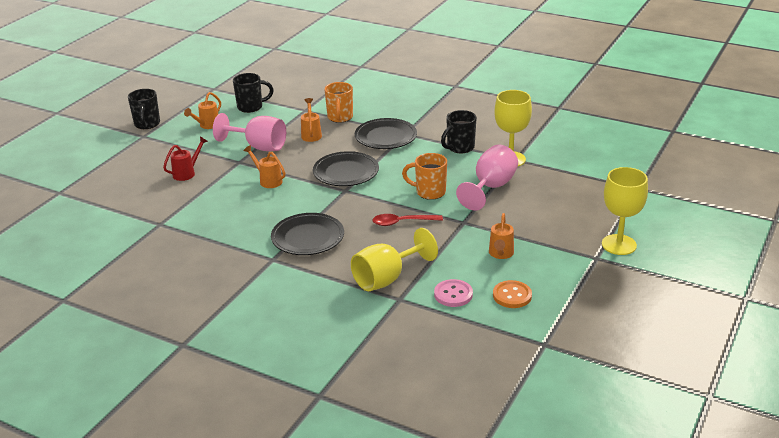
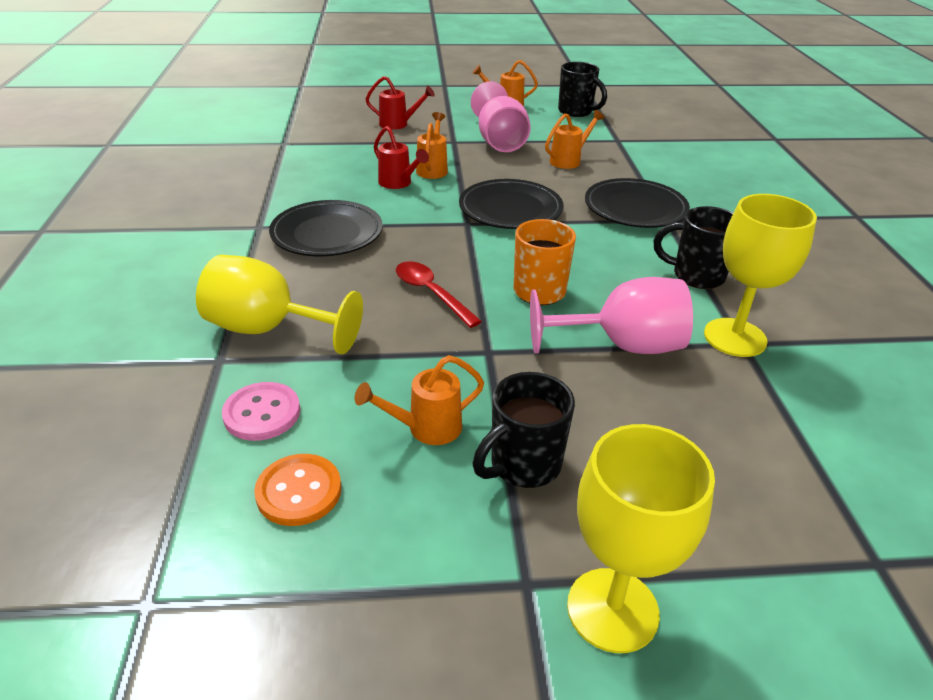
camera: 55 degrees right, 5 degrees up
(147, 124) = (468, 80): black mug -> black mug (523, 465)
(273, 198) = (398, 183): none -> red watering can
(340, 118) = (634, 165): orange mug -> none

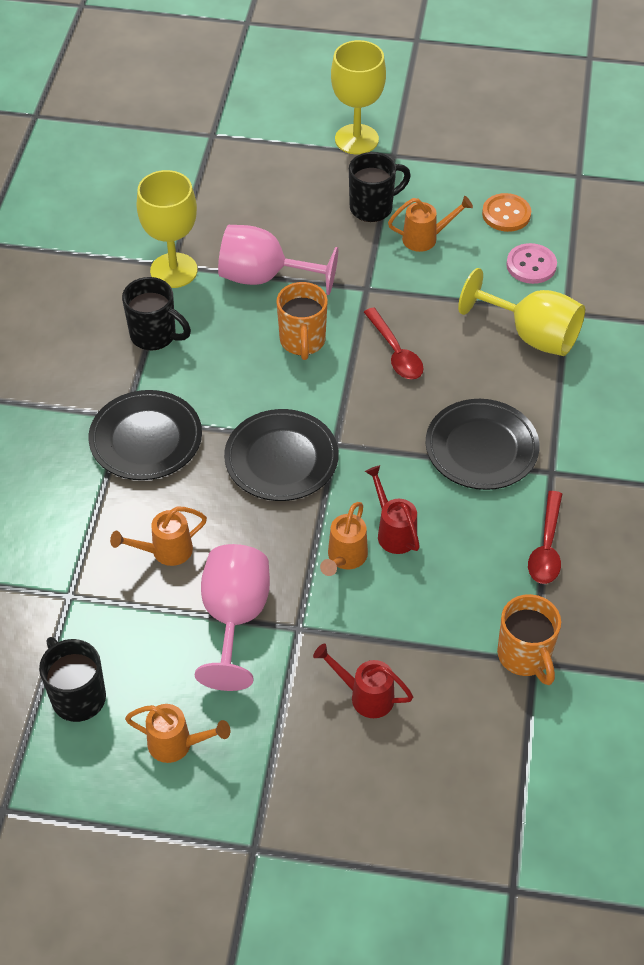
camera: 165 degrees left, 15 degrees up
(268, 187) = (546, 547): none -> red spoon
(290, 144) = (525, 656): none -> orange mug

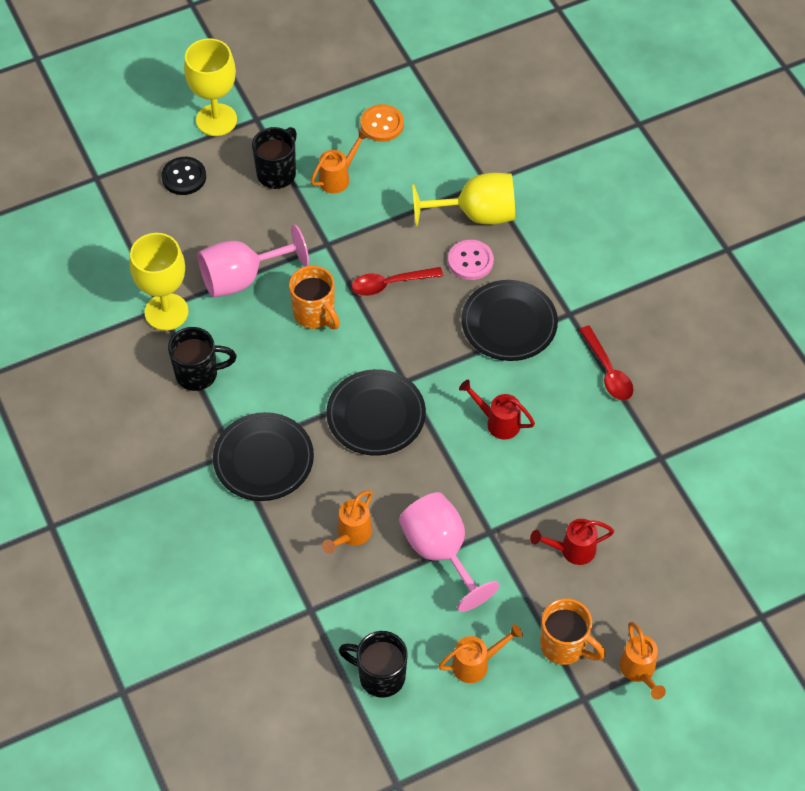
camera: 35 degrees left, 5 degrees up
(287, 171) = (184, 177): none -> black button
(344, 558) = (480, 462): orange watering can -> orange watering can (639, 671)
(395, 352) = (390, 284): red spoon -> red spoon turned 135 degrees clockwise
(525, 656) = (652, 457): orange mug -> orange mug (564, 646)
(531, 265) = (432, 157): pink button -> pink button (470, 261)

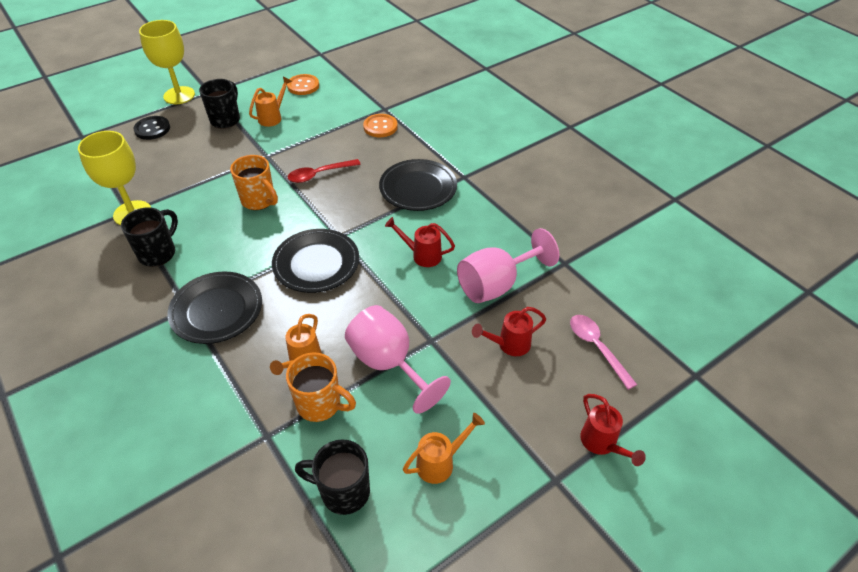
camera: 10 degrees left, 10 degrees down
(198, 374) = (158, 253): black mug -> black mug turned 45 degrees counterclockwise
(242, 278) = (197, 184): pink goblet -> pink goblet (496, 285)
(470, 261) = (380, 154): pink button -> none
(476, 214) = (380, 127): yellow goblet -> orange button
(564, 646) = (523, 431): orange mug -> orange mug (320, 404)
(608, 371) = (504, 209): red spoon -> none
(639, 671) = (602, 444): orange watering can -> red watering can
(665, 568) = (597, 347): none -> pink spoon

